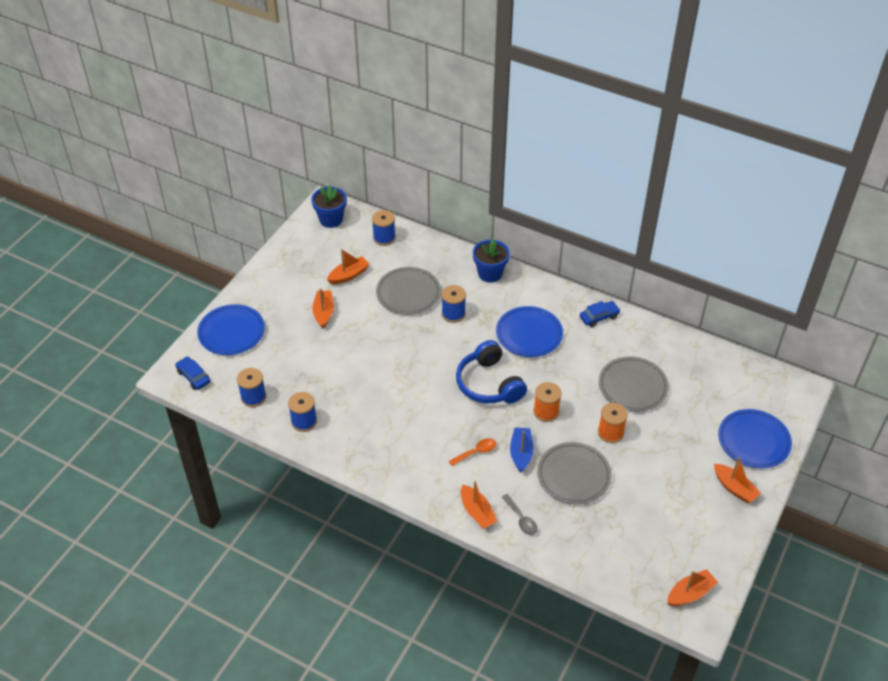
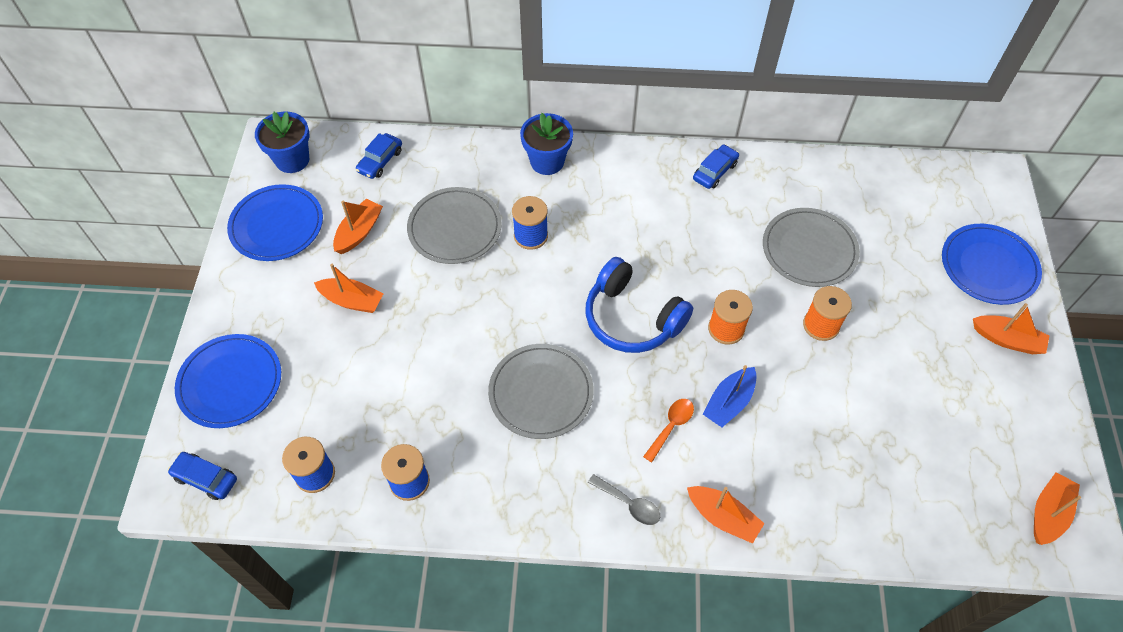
camera: 25 degrees left, 10 degrees up
(323, 312) = (352, 301): orange boat -> orange boat turned 135 degrees clockwise
(384, 238) = (380, 161): blue spool -> blue car
(521, 453) = (729, 402): blue boat -> blue boat turned 120 degrees counterclockwise
(521, 519) = (785, 501): grey spoon -> grey spoon (629, 504)
(529, 334) = (643, 227): blue plate -> blue plate (277, 225)
(573, 475) = (812, 406): grey plate -> grey plate (541, 393)

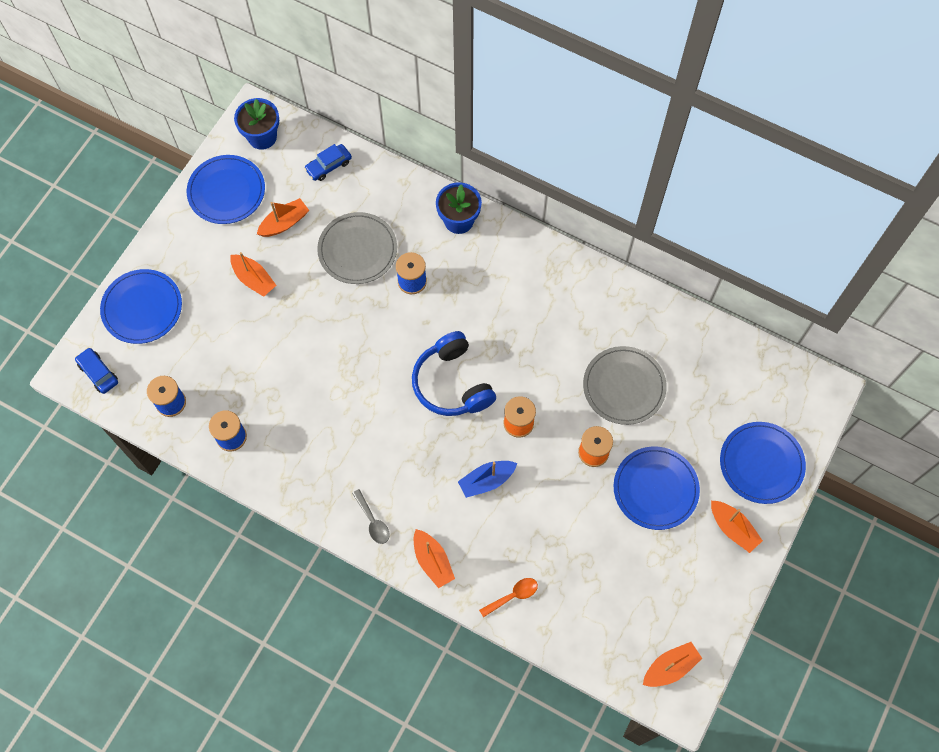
camera: 25 degrees right, 10 degrees up
(541, 393) = (354, 412): grey plate -> none
(671, 426) = (434, 479): orange spoon -> orange spoon (513, 596)
(715, 171) = (589, 286): blue car -> none
(906, 334) = (655, 489): none -> blue plate

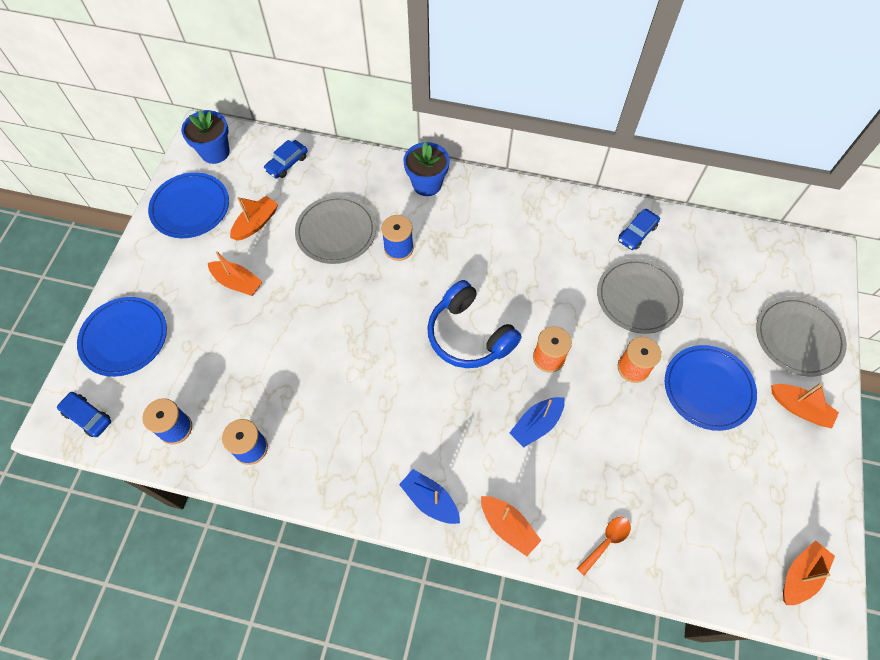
camera: 15 degrees left, 5 degrees down
(373, 521) = (430, 500): grey spoon -> blue boat
(647, 322) = (637, 233): none -> blue car
(761, 463) = (798, 338): blue plate -> grey plate

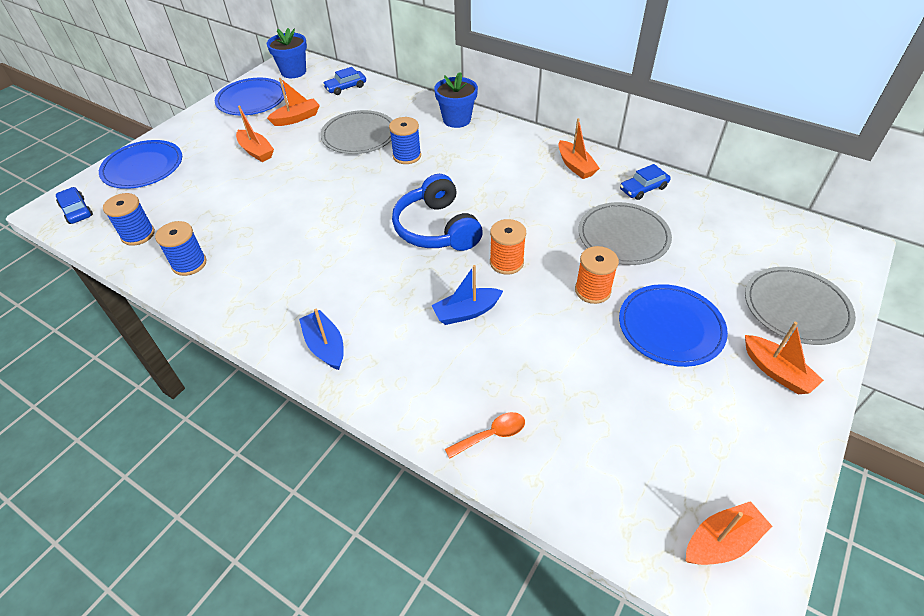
camera: 20 degrees right, 15 degrees down
(508, 527) = (391, 390): orange boat -> orange boat (575, 166)

